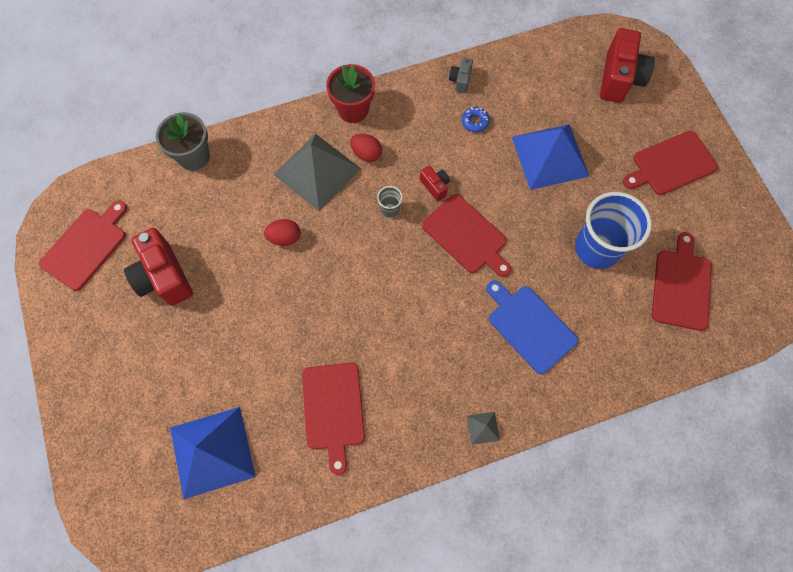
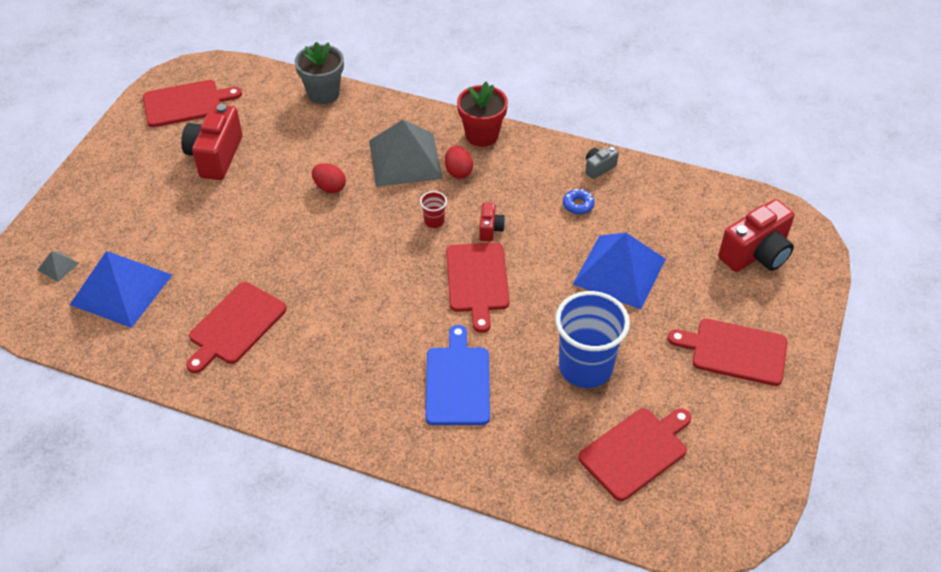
camera: 40 degrees right, 20 degrees down
(390, 209) = (434, 221): grey cup -> red cup
(483, 428) = (335, 425): grey pyramid -> grey pyramid (58, 266)

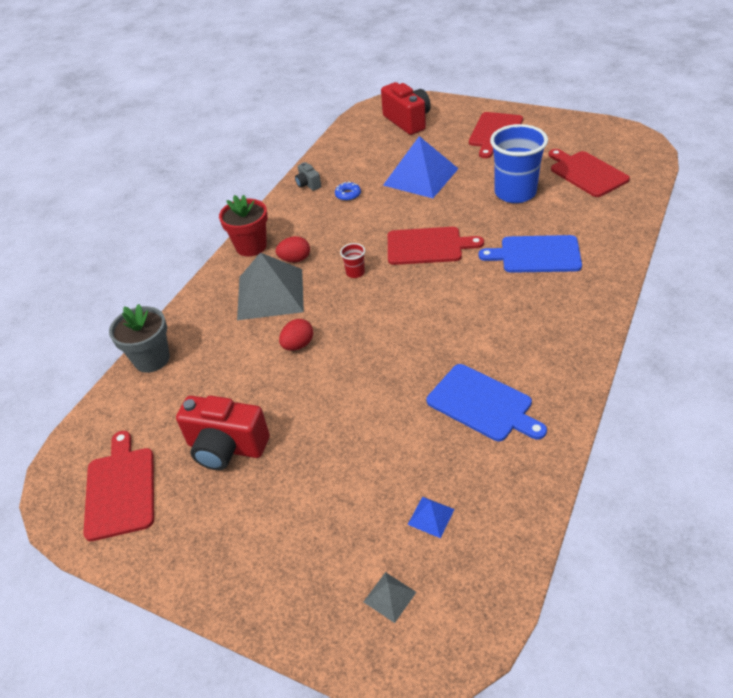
camera: 80 degrees left, 5 degrees down
(121, 289) = (431, 517): blue pyramid -> blue pyramid, size x0.40
(235, 326) = (482, 404): red cutting board -> blue cutting board
(490, 229) = (369, 240): red camera -> none

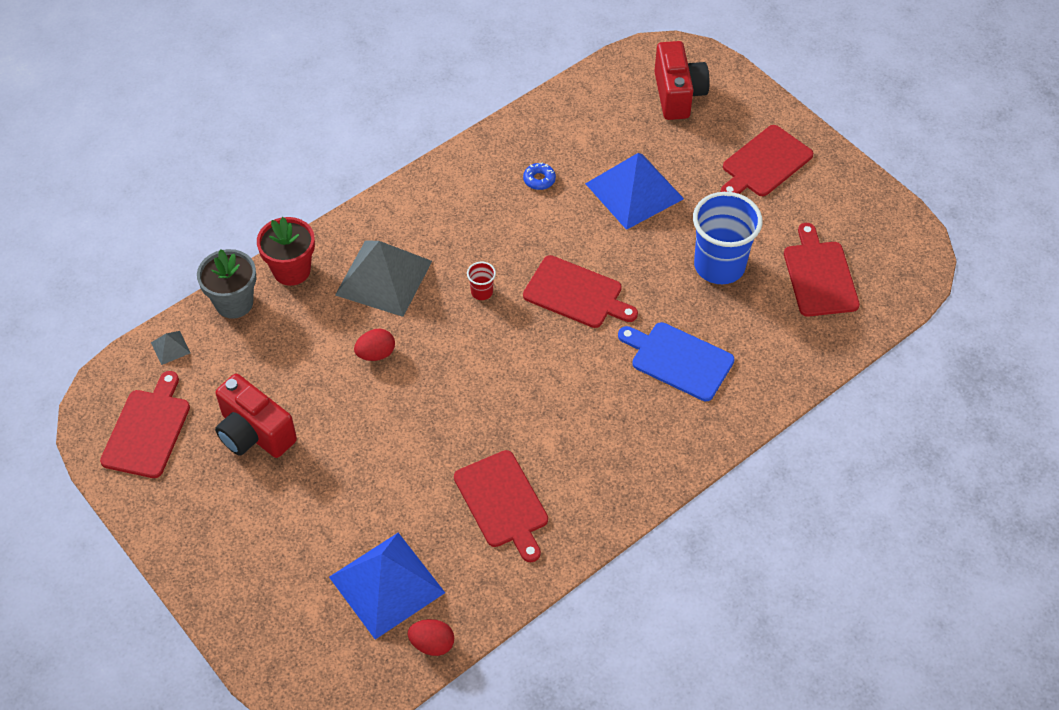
camera: 20 degrees right, 10 degrees up
(251, 246) = (398, 204): red flower pot -> red flower pot (291, 270)
(295, 259) = (432, 245): red egg -> red egg (432, 644)
(308, 184) = (506, 142): grey camera -> none
(389, 597) = (311, 633): grey pyramid -> grey pyramid (170, 347)
(431, 517) = (386, 585): blue pyramid -> blue pyramid, size x2.47
(482, 404) = (502, 502): blue cutting board -> red cutting board

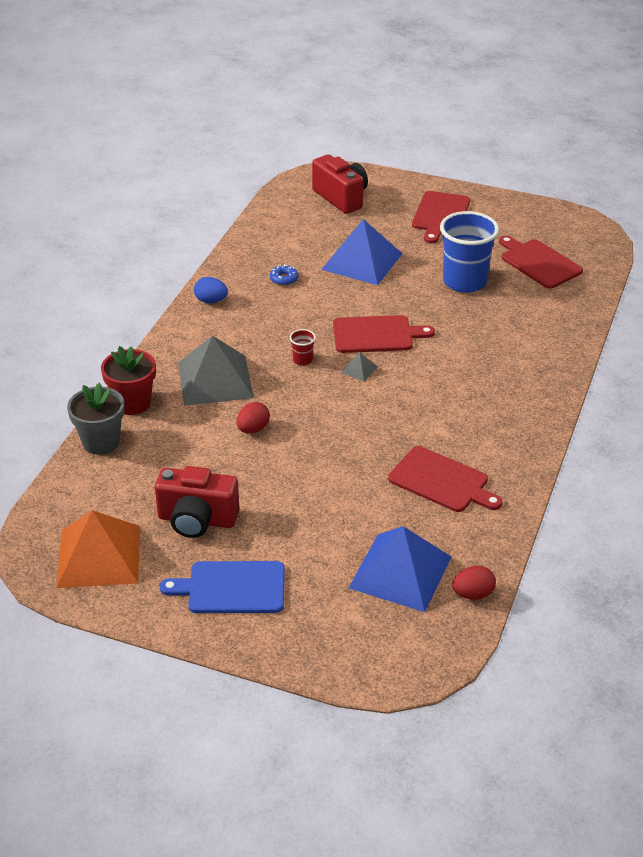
camera: 30 degrees left, 15 degrees down
(148, 430) = (99, 556): red cutting board -> orange pyramid
(170, 347) = (69, 493): grey pyramid -> grey pyramid (359, 369)
(449, 177) = (211, 301): none -> blue egg
(679, 360) = (488, 345): blue cutting board -> blue cutting board (232, 587)

